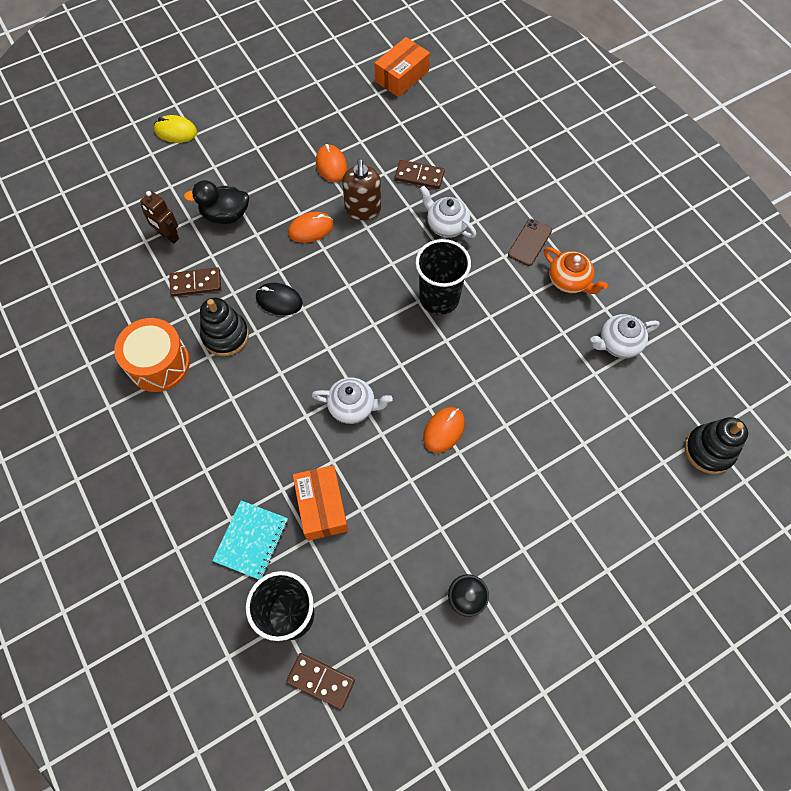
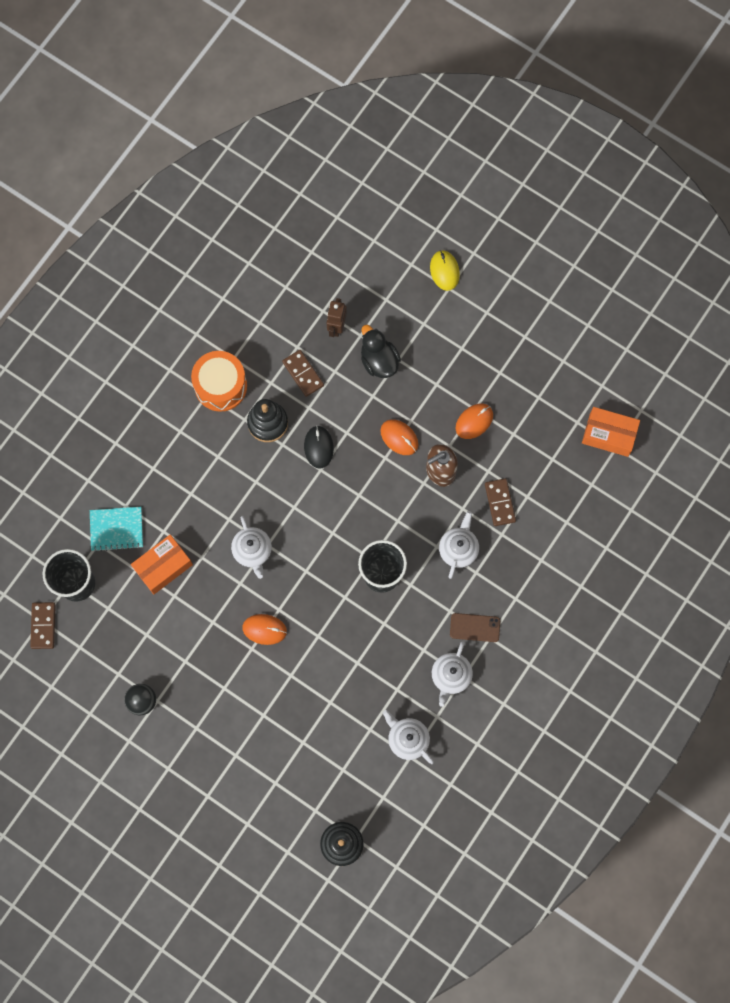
camera: 65 degrees right, 10 degrees up
(569, 281) = (451, 676): orange teapot -> white teapot

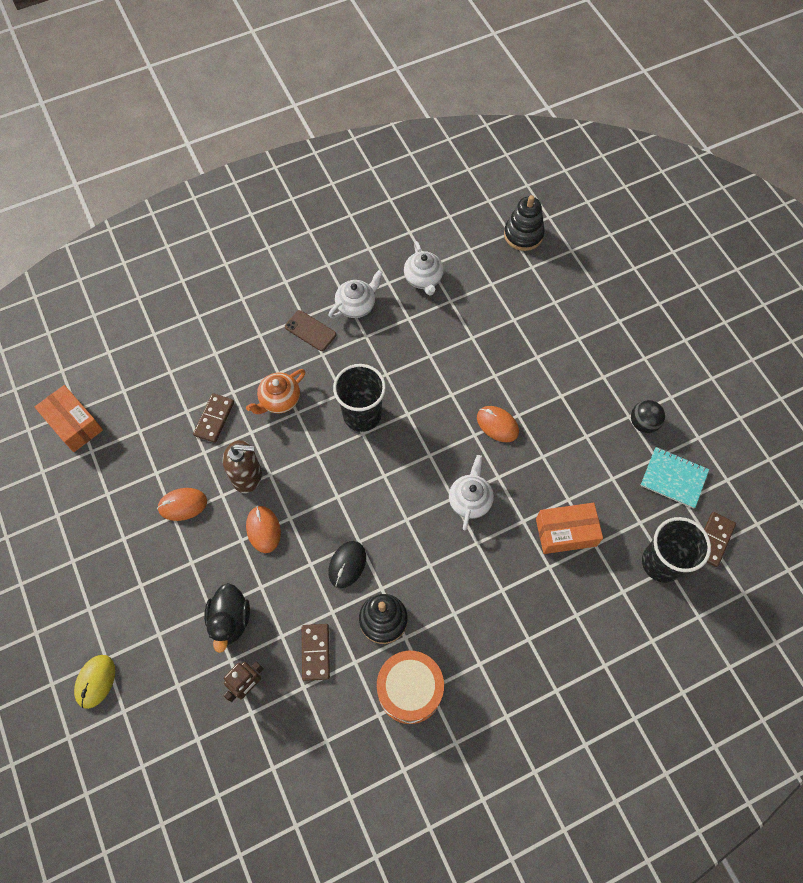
camera: 150 degrees left, 10 degrees down
(116, 529) = (596, 595): turquoise notebook -> turquoise notebook (673, 478)
(458, 549) = (279, 400): white teapot -> orange teapot

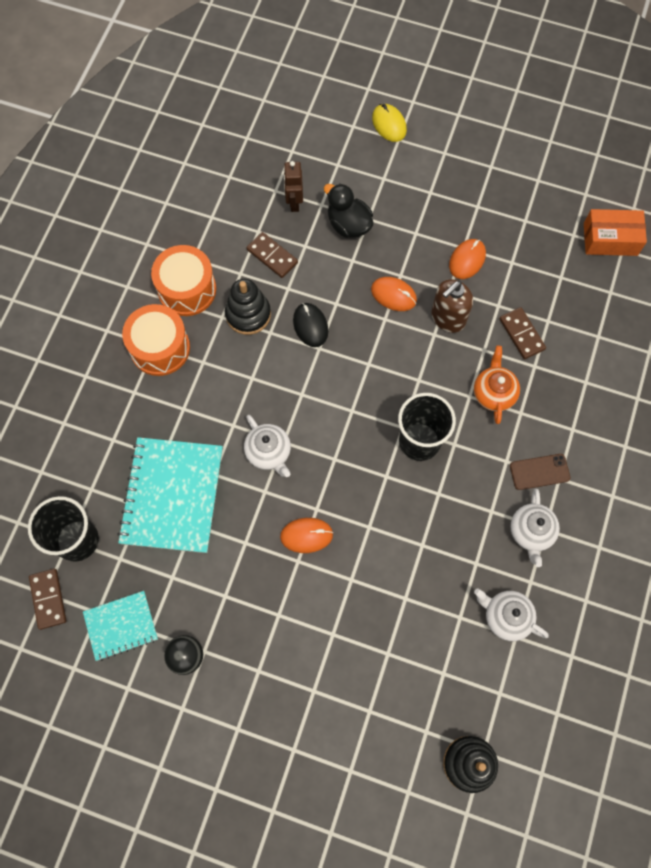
camera: 135 degrees right, 5 degrees up
(476, 657) = (160, 348): none -> orange drum
(566, 532) = (172, 495): orange box -> turquoise notebook

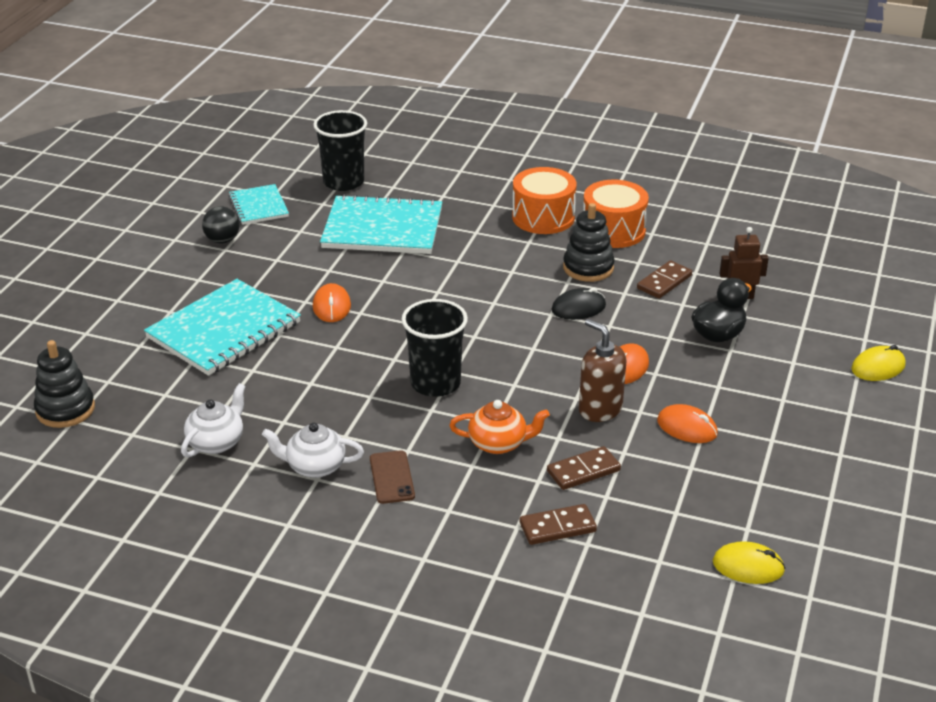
camera: 90 degrees right, 35 degrees down
(48, 599) = (290, 171): brown domino -> brown domino (557, 527)
(269, 452) = (426, 282): white teapot -> none
(345, 633) = (224, 330): none -> turquoise notebook
(610, 239) = (748, 566): orange box -> yellow mouse

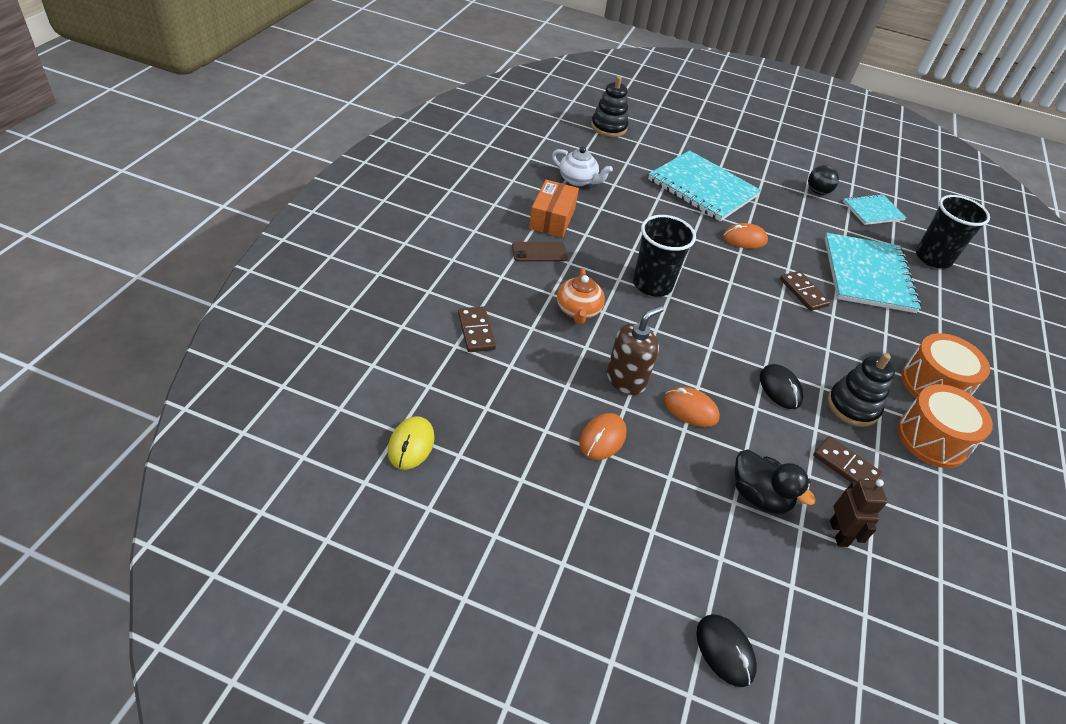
camera: 85 degrees right, 10 degrees up
(315, 466) = (552, 219): white teapot -> orange box
(583, 471) = (542, 356): brown domino -> brown domino (803, 292)
(878, 367) = (725, 651): yellow mouse -> black mouse

